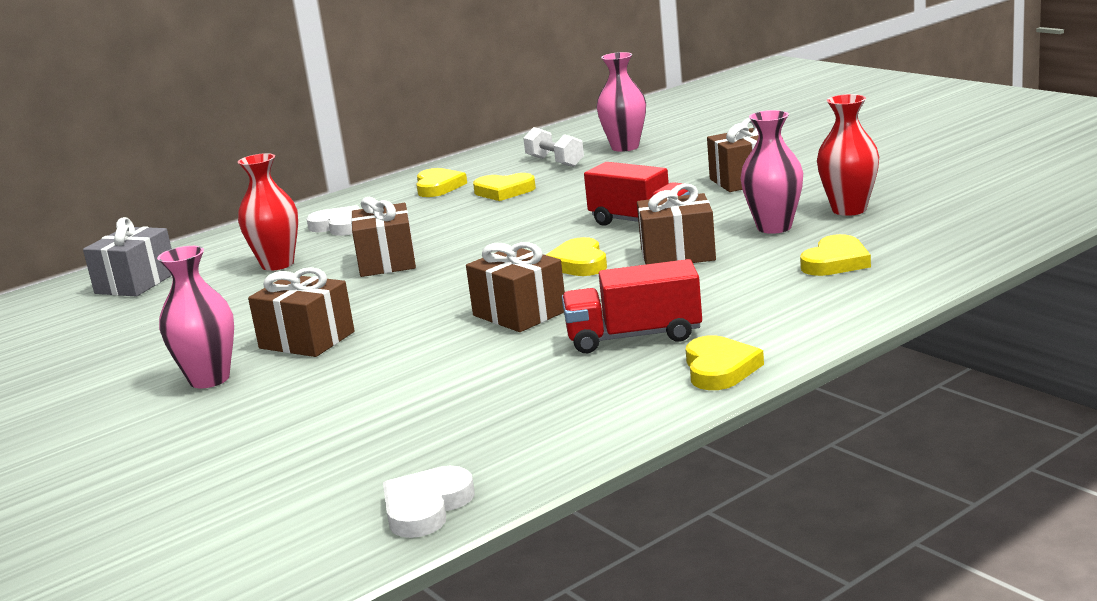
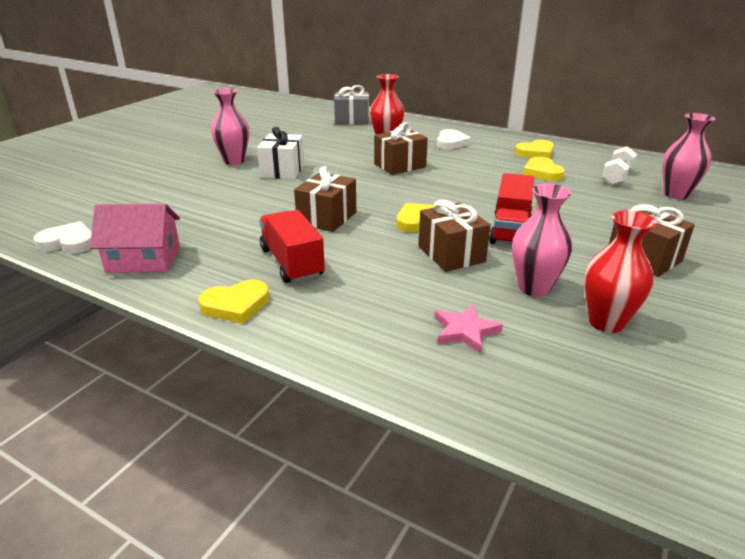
camera: 65 degrees right, 10 degrees up
(306, 340) = (282, 170): brown gift -> white gift
(545, 436) = (144, 259): none -> pink house
(835, 262) = (465, 331): yellow heart -> pink star

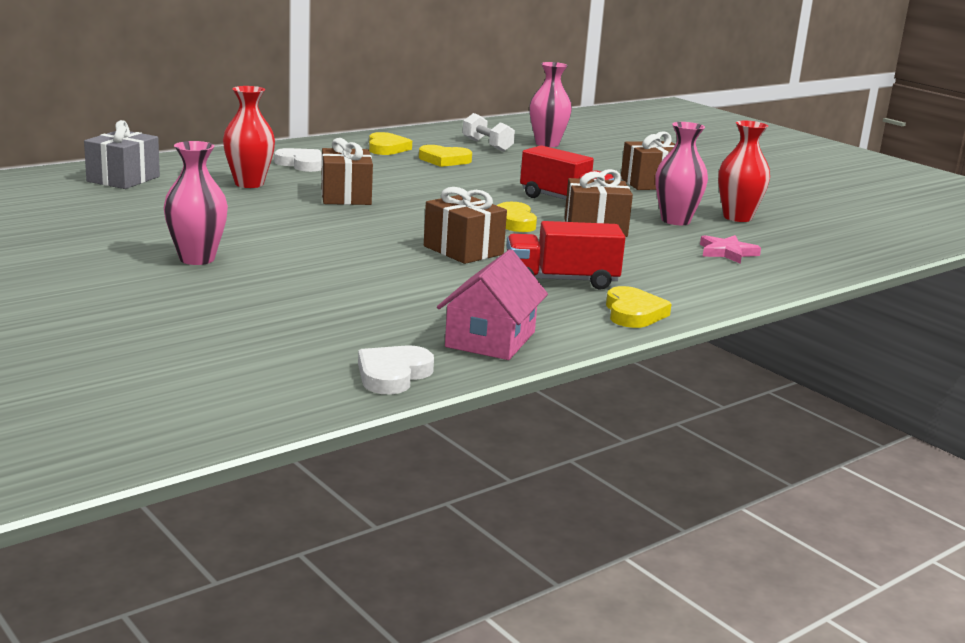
camera: 70 degrees left, 10 degrees down
(282, 170) = (280, 243): white gift -> none

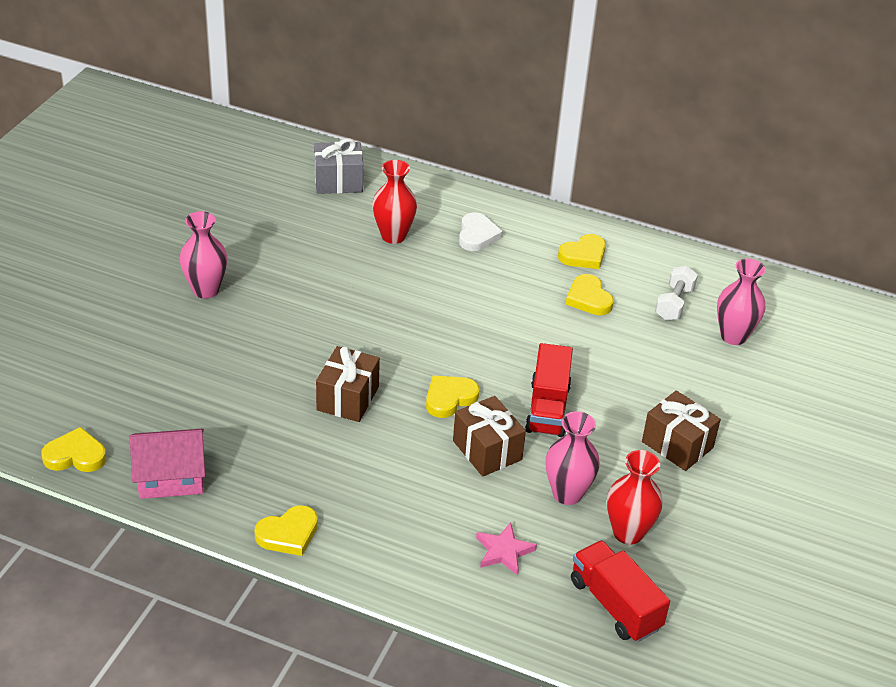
camera: 60 degrees right, 20 degrees up
(345, 196) = (417, 291): brown gift -> none
(393, 375) = (75, 455): white heart -> yellow heart
(561, 281) = (327, 473): red truck -> red truck (615, 604)

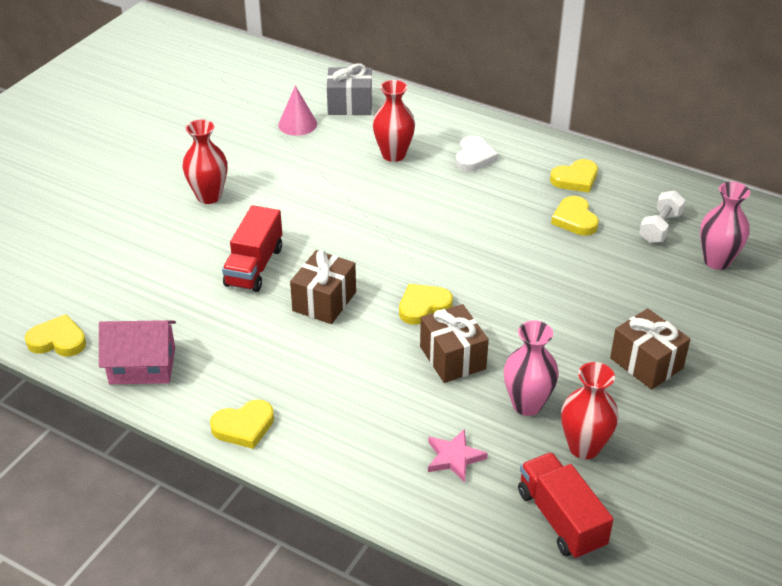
camera: 10 degrees right, 0 degrees up
(206, 290) = (209, 196): pink vase -> red vase
(286, 205) = (297, 124): none -> pink cone
(547, 408) = (519, 321): red truck -> red truck (254, 266)

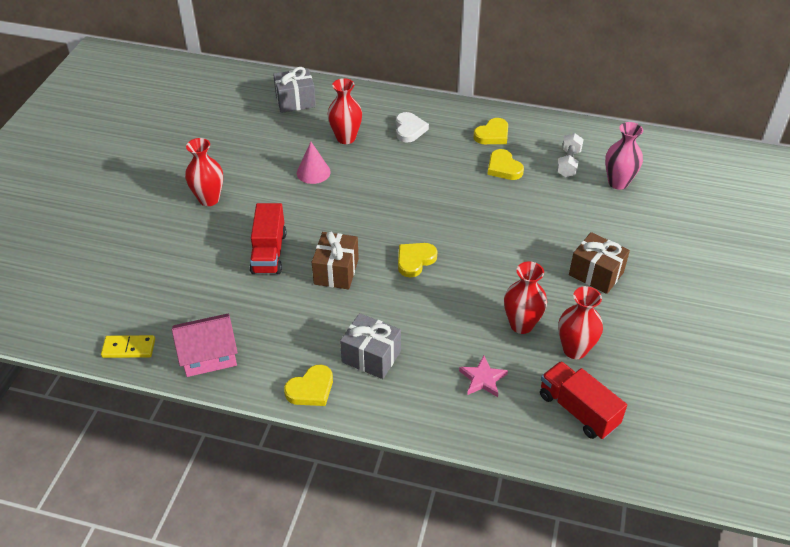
camera: 15 degrees left, 5 degrees up
(58, 340) = (129, 348): yellow heart -> yellow domino
(297, 124) = (259, 124): pink cone -> pink cone (313, 172)
(328, 404) = (371, 356): none -> grey gift
(452, 358) = (452, 298): brown gift -> none
(527, 404) = (521, 325): pink vase -> red vase

